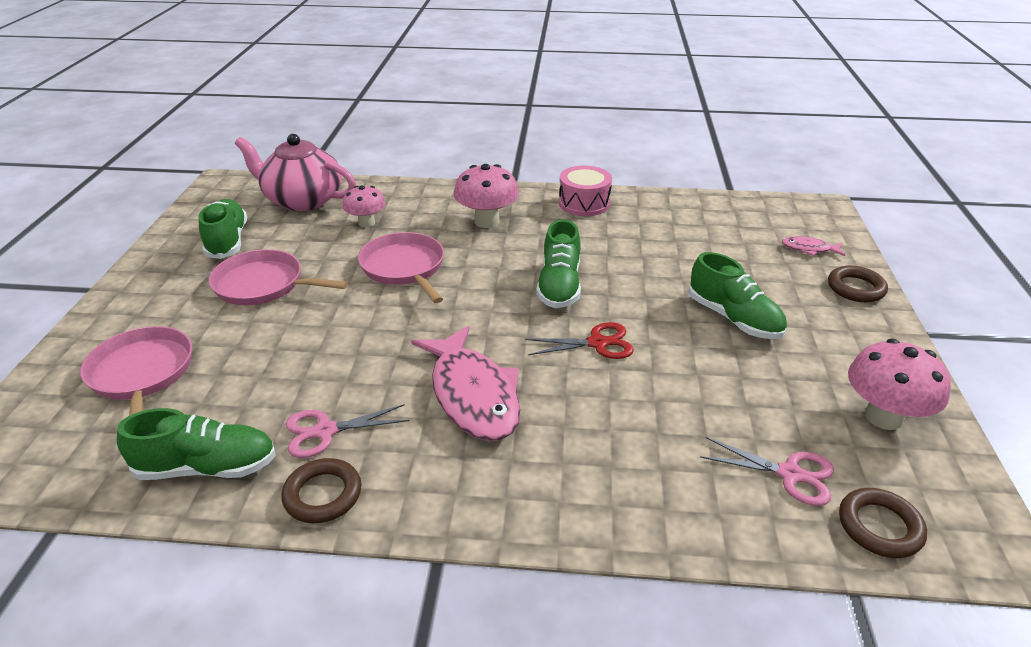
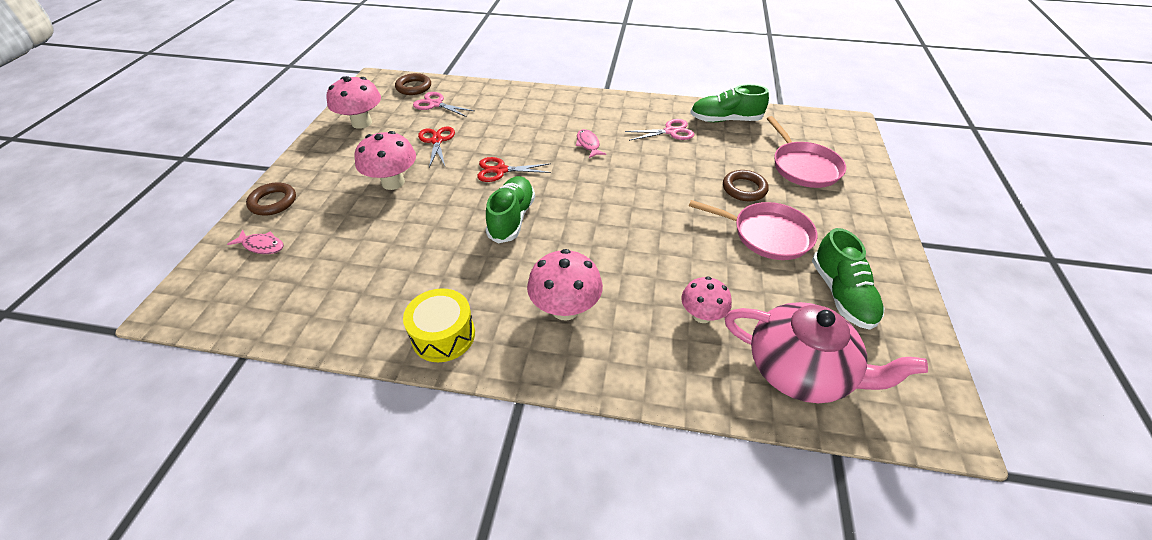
camera: 175 degrees left, 10 degrees up
(323, 495) = (661, 108): brown ring -> brown ring (744, 189)
(404, 268) = (647, 246): pink pan -> none
(473, 395) = (588, 144): pink fish -> pink fish, size x0.45
(584, 203) = (443, 335): pink drum -> yellow drum
(724, 387) = (437, 141): none -> red scissors
(733, 318) = (393, 182): green shoe -> pink mushroom

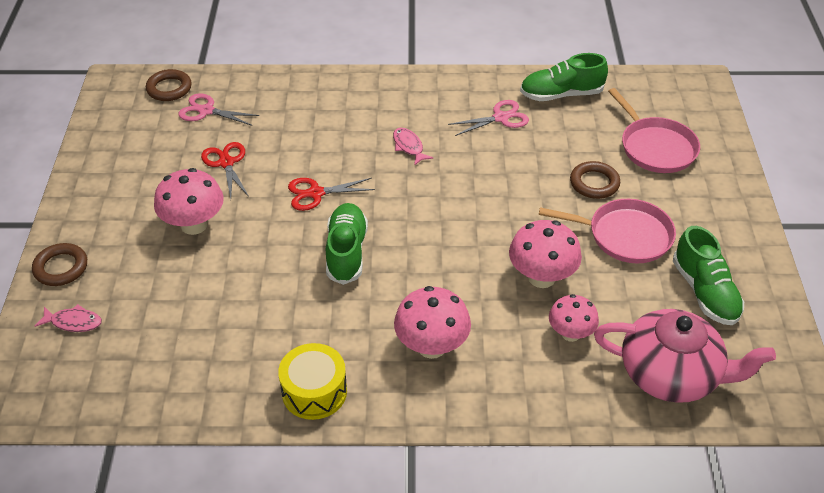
camera: 10 degrees left, 0 degrees up
(362, 123) = (123, 148): pink mushroom -> pink mushroom (541, 277)

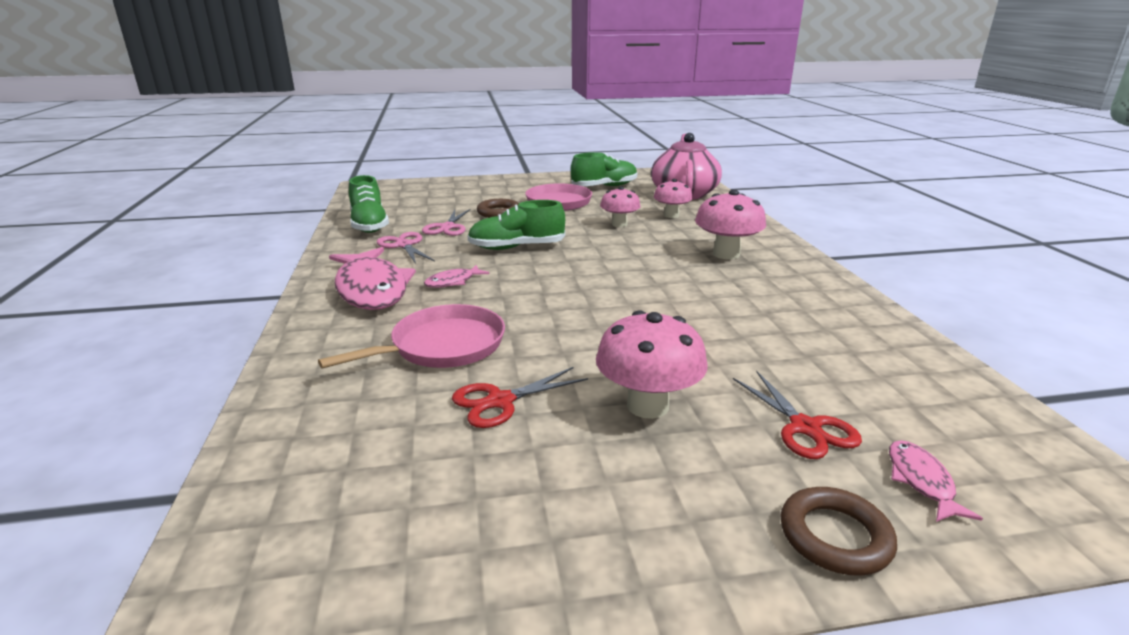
camera: 100 degrees left, 20 degrees down
(169, 88) = (260, 520): brown ring -> none
(206, 111) = (355, 449): pink scissors -> pink scissors (447, 227)
(314, 391) = (826, 293): yellow drum -> none
(316, 193) = (549, 324): red scissors -> red scissors (805, 427)
(346, 252) = (637, 297): green shoe -> green shoe (517, 247)
(406, 105) = (371, 289): none -> pink fish
(541, 277) = (619, 224): pink mushroom -> pink mushroom, size x0.66
(655, 147) = (450, 197): pink pan -> pink pan (443, 346)

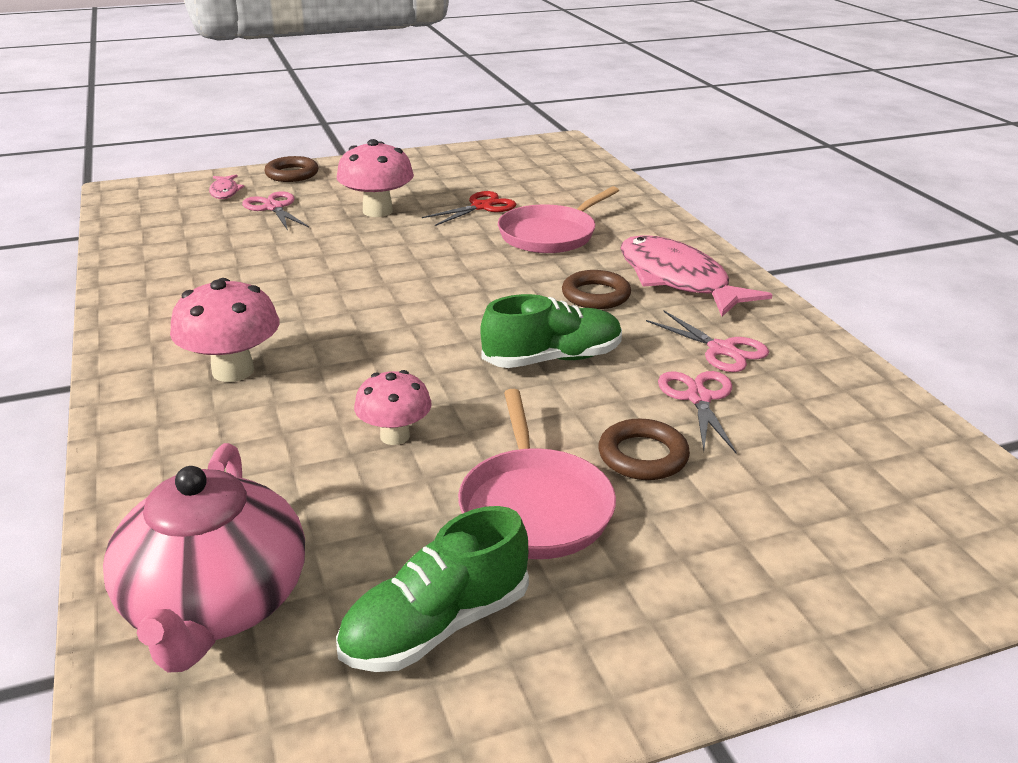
camera: 170 degrees right, 5 degrees up
(369, 225) = (836, 393): green shoe -> none
(453, 282) = (596, 295): pink fish -> brown ring
(671, 215) = (284, 480): pink mushroom -> none
(805, 427) = (273, 208): red scissors -> pink scissors

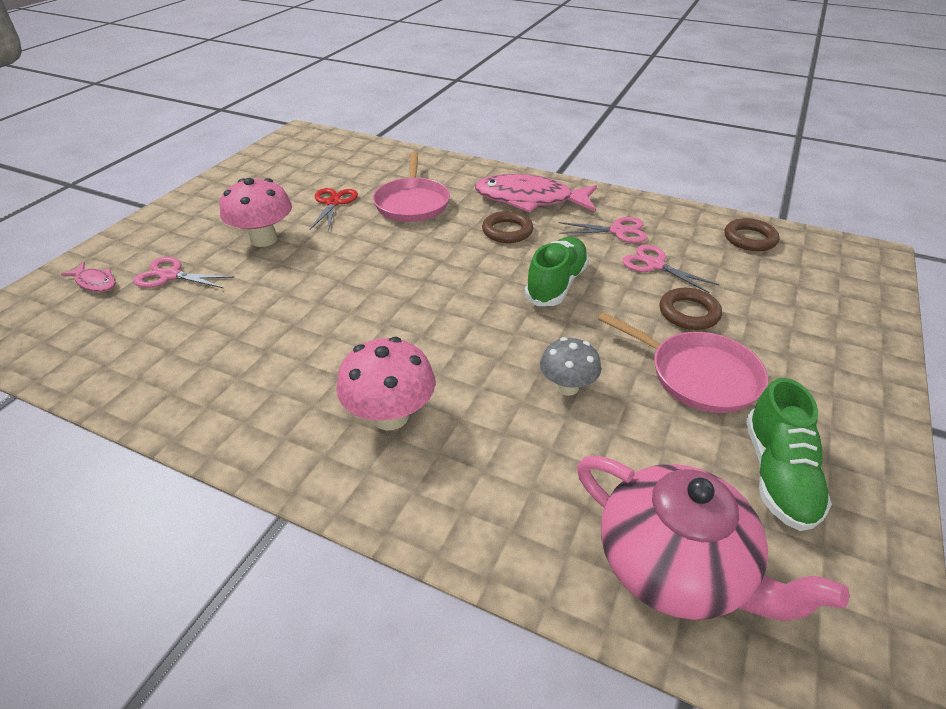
camera: 45 degrees left, 10 degrees up
(292, 174) = (130, 240): brown ring -> brown ring (749, 239)
(395, 436) = (567, 387): pink mushroom -> grey mushroom

